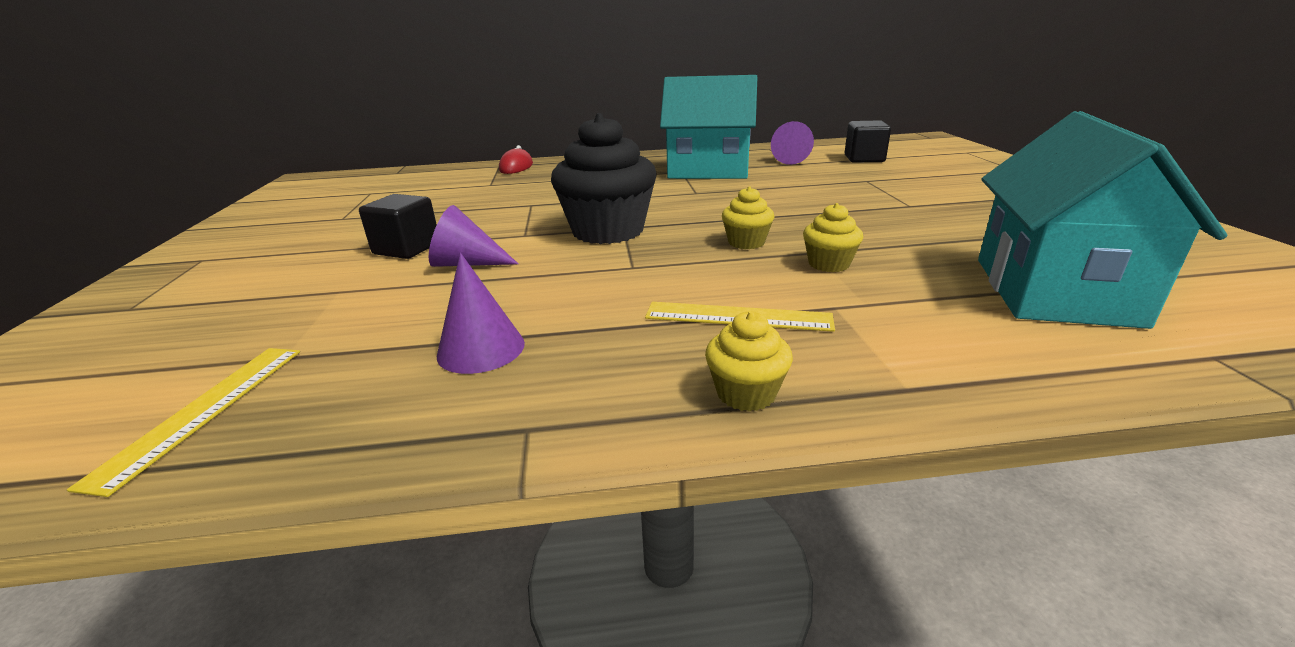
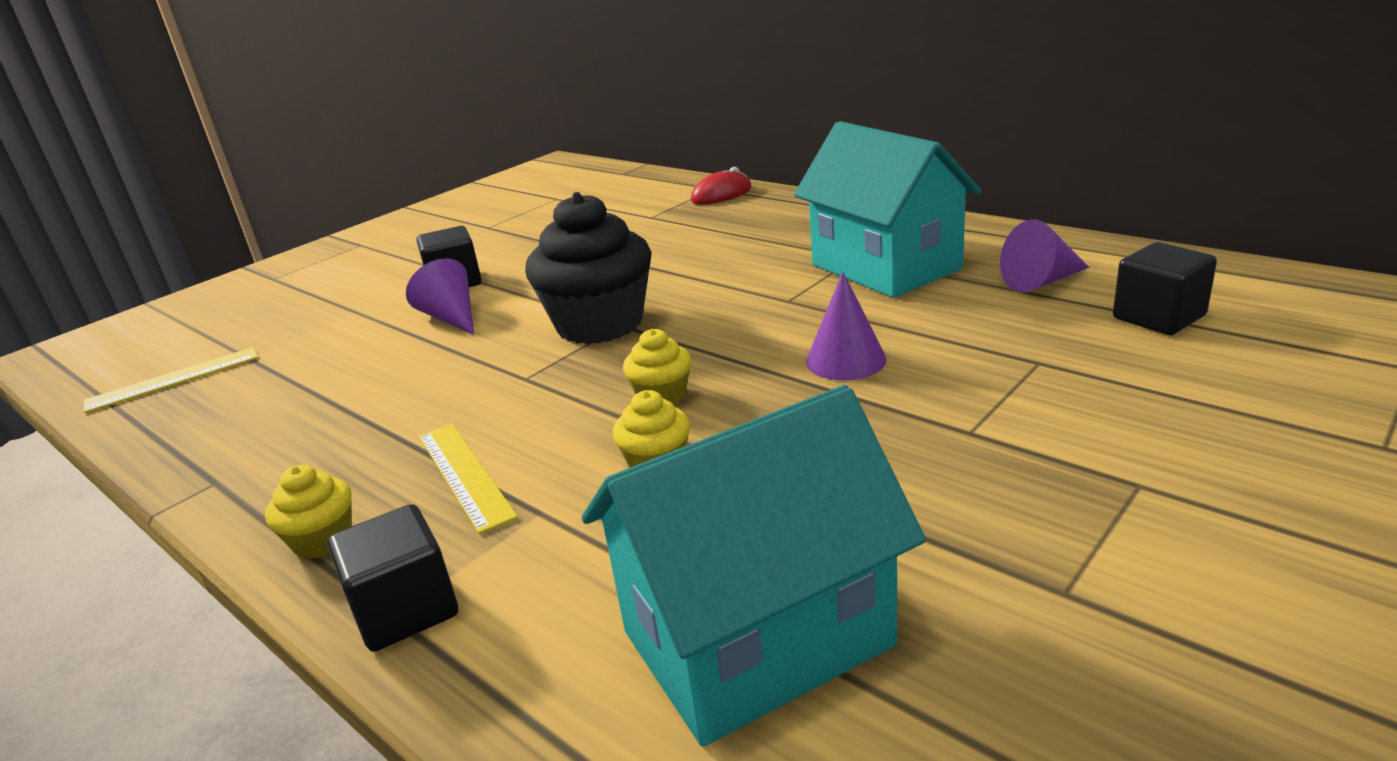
camera: 50 degrees right, 0 degrees up
(481, 349) = (310, 407): purple cone -> purple cone (845, 360)
(907, 381) = (405, 610): none -> black cube

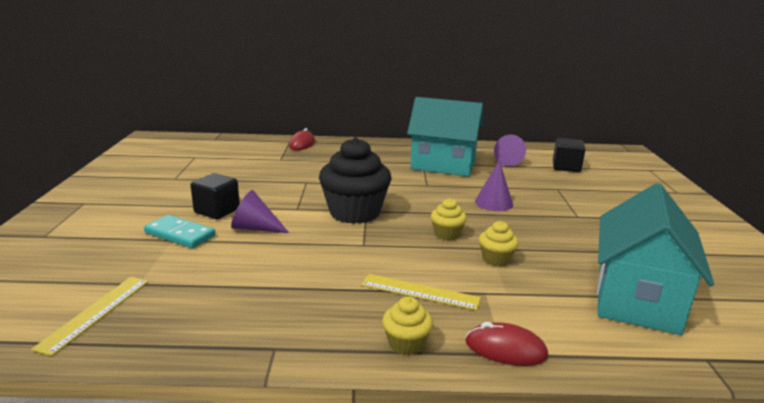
camera: 45 degrees left, 5 degrees down
(372, 306) = (180, 234): none -> turquoise domino
(405, 610) = (505, 349): black cube -> red mouse

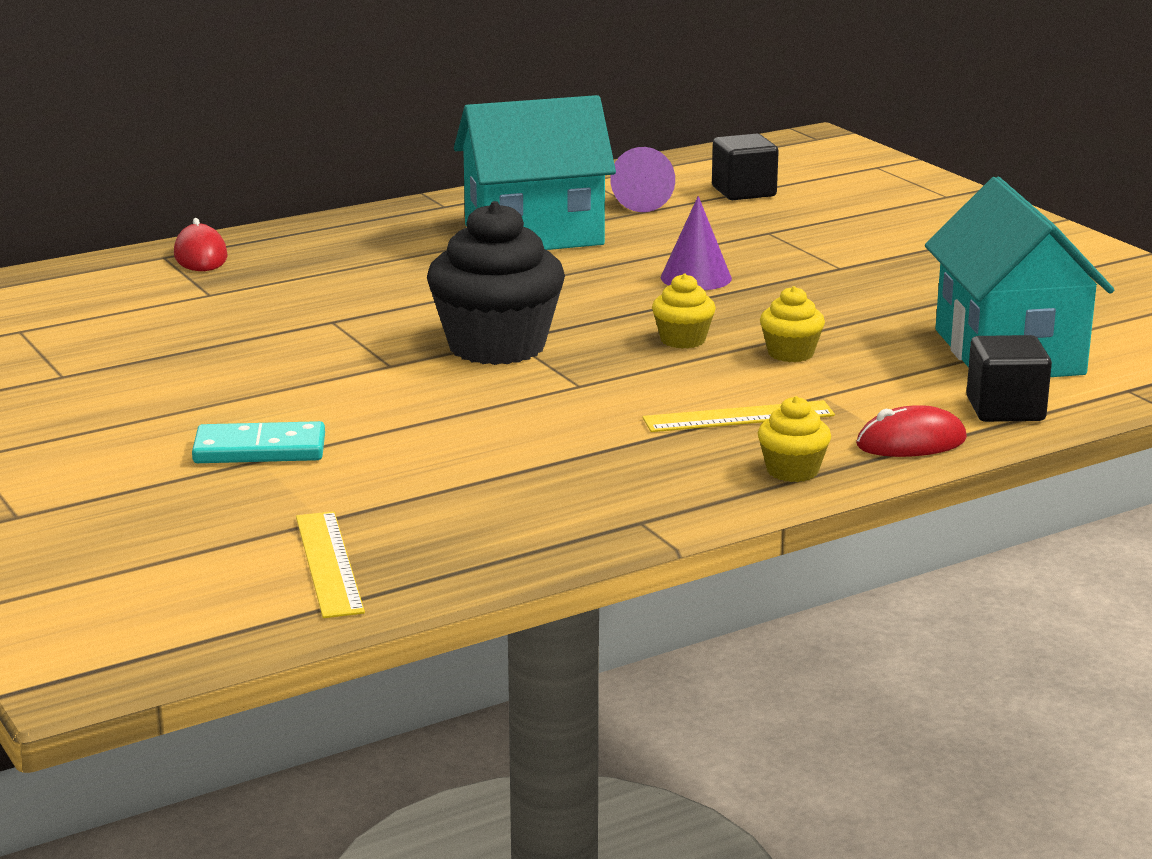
camera: 30 degrees left, 0 degrees up
(217, 211) = (255, 403): black cube -> black cube (1005, 409)
(255, 228) = (371, 409): purple cone -> none

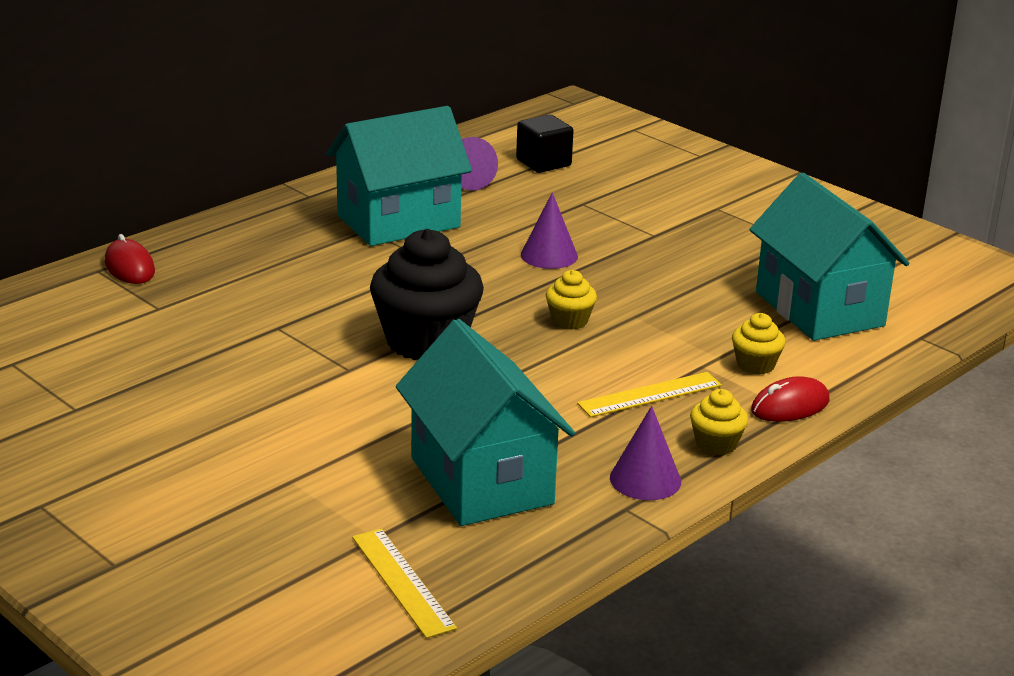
camera: 15 degrees left, 5 degrees up
(260, 449) = (286, 470): turquoise domino -> none
(480, 479) = (481, 481): none -> turquoise house
(682, 496) = (645, 479): none -> purple cone
(790, 353) = (659, 326): yellow cupcake -> yellow cupcake (755, 365)
(1005, 409) = (843, 366): black cube -> none

